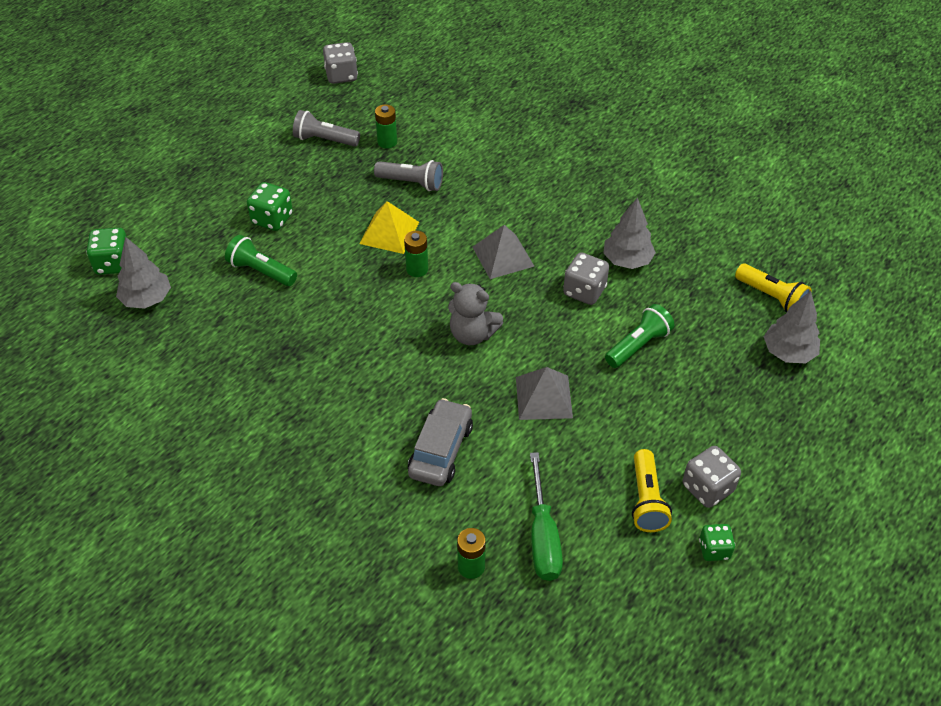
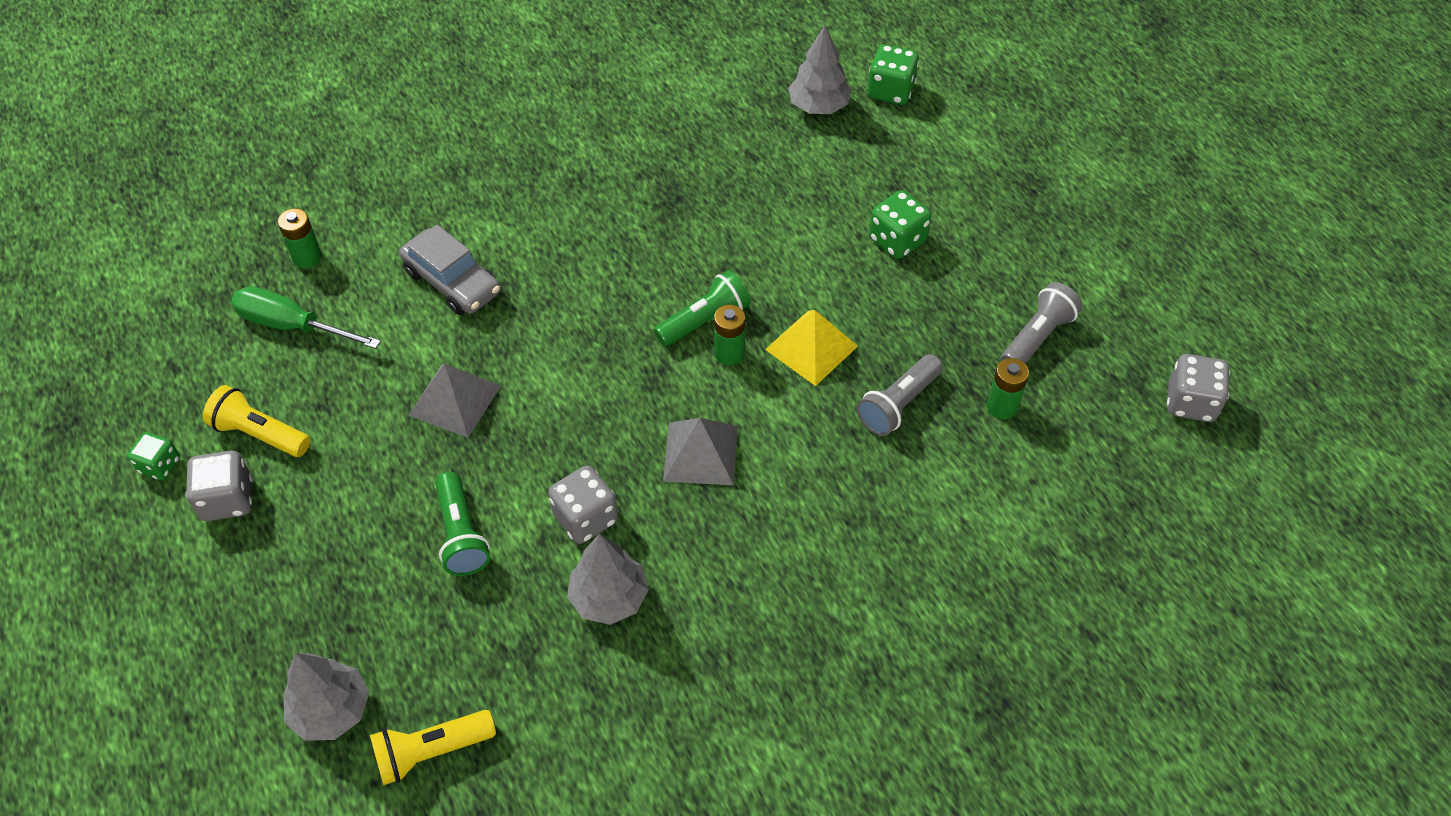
camera: 115 degrees right, 5 degrees up
(261, 271) = (809, 208): green flashlight -> green flashlight (704, 321)
(472, 334) = (590, 369): grey teddy bear -> none

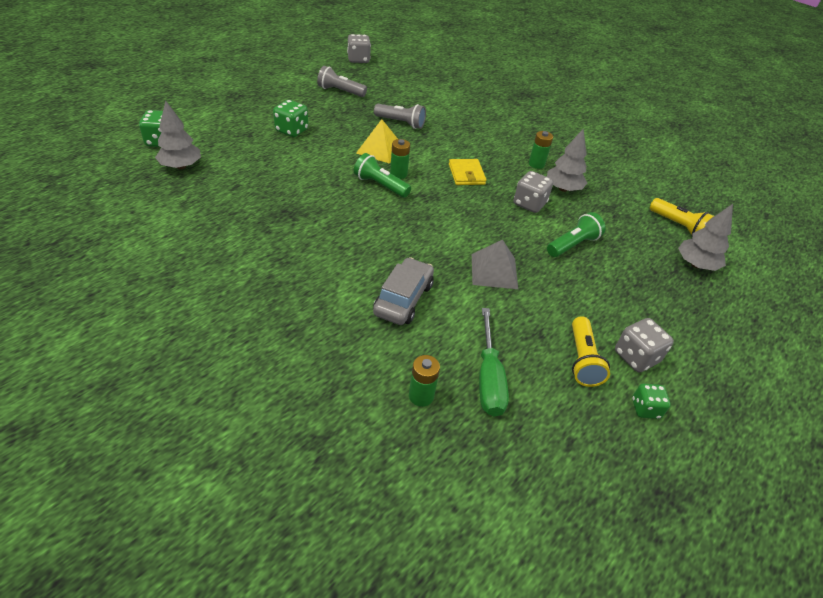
camera: 115 degrees left, 10 degrees down
(700, 453) = (466, 174): grey pyramid -> yellow wallet
(1002, 406) = (386, 98): green battery -> green battery (536, 164)

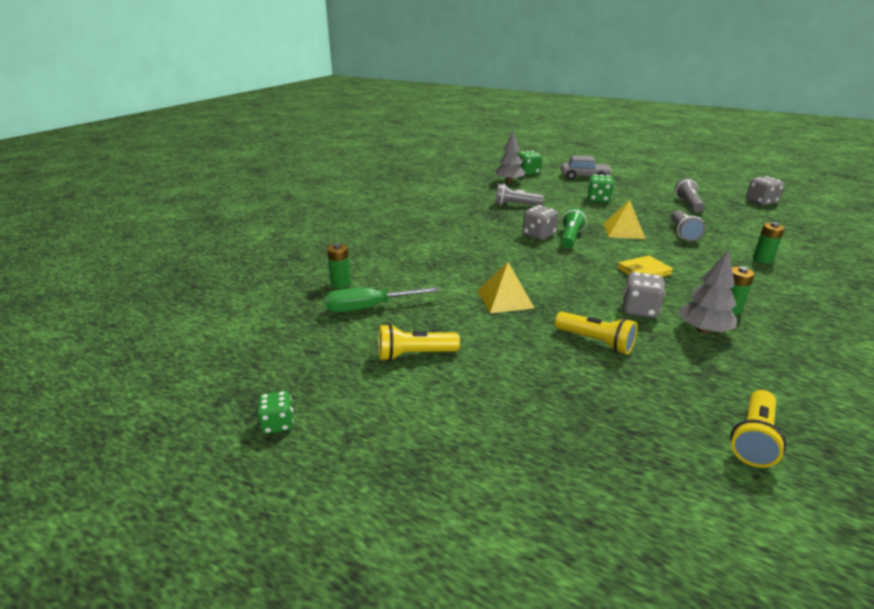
camera: 80 degrees right, 15 degrees down
(266, 188) = (516, 205): none -> grey flashlight
(398, 174) = (597, 242): green battery -> green battery (762, 259)
(403, 299) = (436, 265): grey car -> grey car (584, 177)
(494, 271) = (505, 299): grey pyramid -> yellow pyramid
(573, 245) = (595, 342): green flashlight -> yellow flashlight
(636, 357) = (437, 391): grey dice -> grey dice (538, 235)
(645, 408) = (365, 397): green dice -> green dice (278, 424)
(696, 265) = (668, 455): grey tree -> none

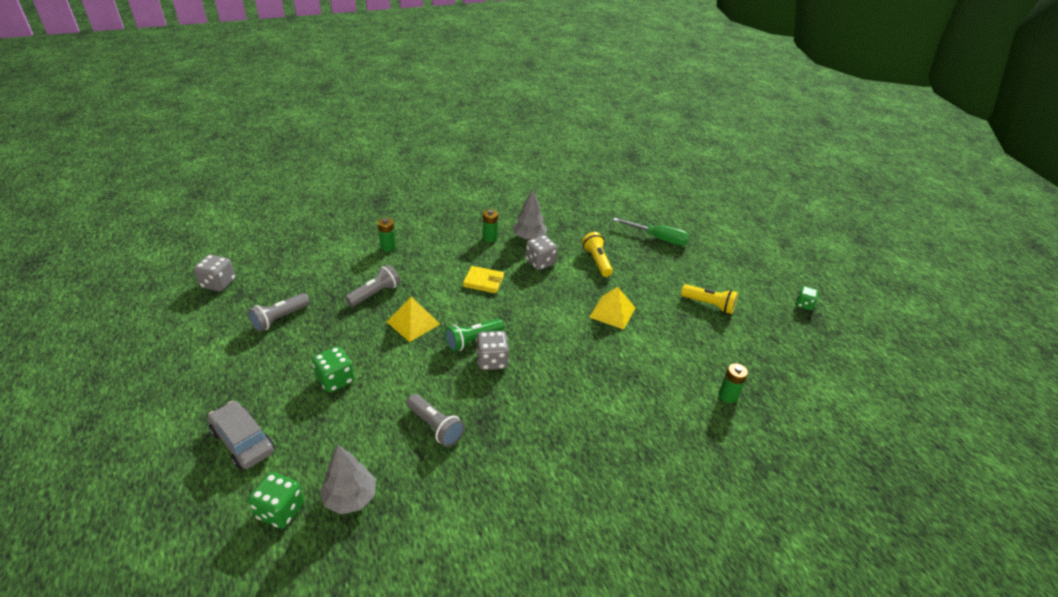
camera: 145 degrees left, 10 degrees up
(369, 308) = (717, 355): green screwdriver -> green screwdriver (658, 238)
(753, 438) = (595, 206): yellow flashlight -> none

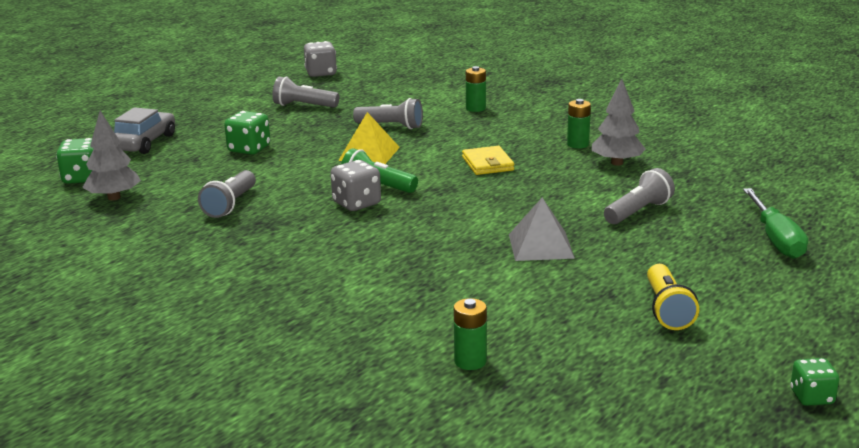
camera: 65 degrees right, 15 degrees down
(540, 262) = (575, 181): grey dice -> none
(597, 261) = (638, 212): yellow flashlight -> grey flashlight
(612, 312) = (541, 246): yellow pyramid -> grey pyramid

